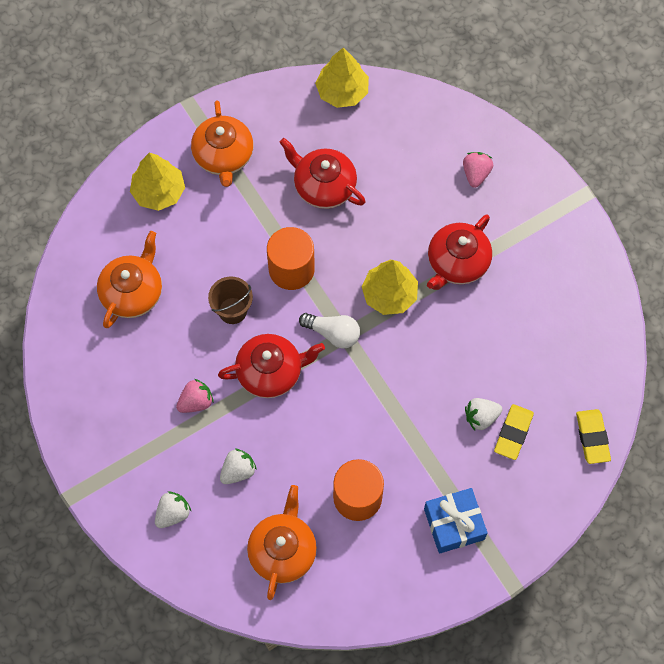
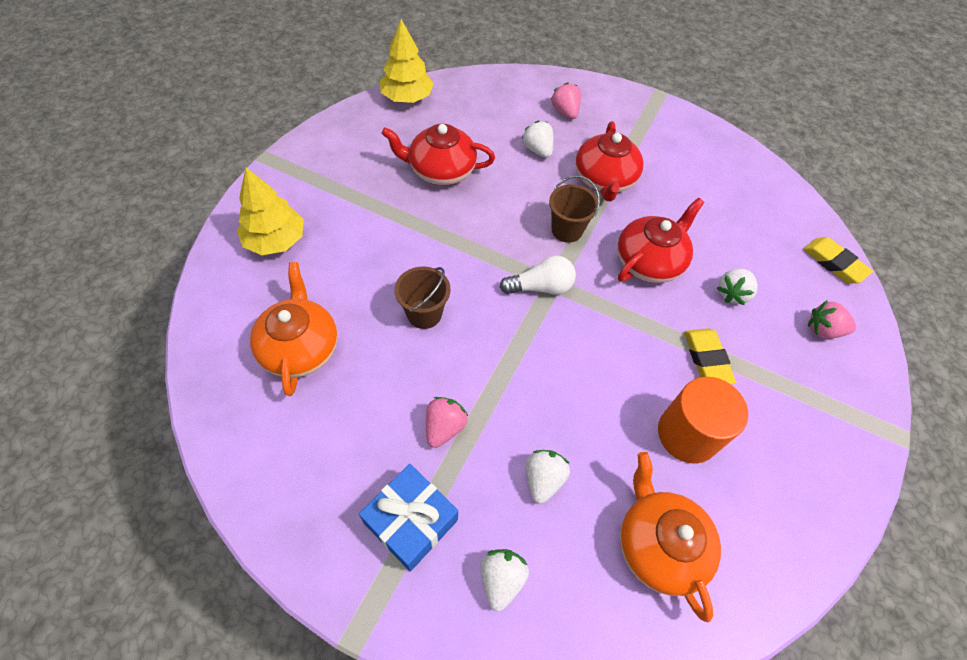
camera: 35 degrees left, 10 degrees down
(223, 156) = (326, 184): orange teapot -> none
(271, 372) = (505, 353): red teapot -> red teapot (649, 262)
(291, 269) = (459, 250): orange cylinder -> none
(389, 294) = (567, 230): yellow tree -> brown bucket
(421, 204) = (537, 150): none -> white strawberry
(454, 524) = (797, 406): blue gift -> blue gift (411, 521)
(513, 433) = (770, 293): yellow eraser -> yellow eraser (706, 359)
(528, 483) = (823, 330): none -> pink strawberry

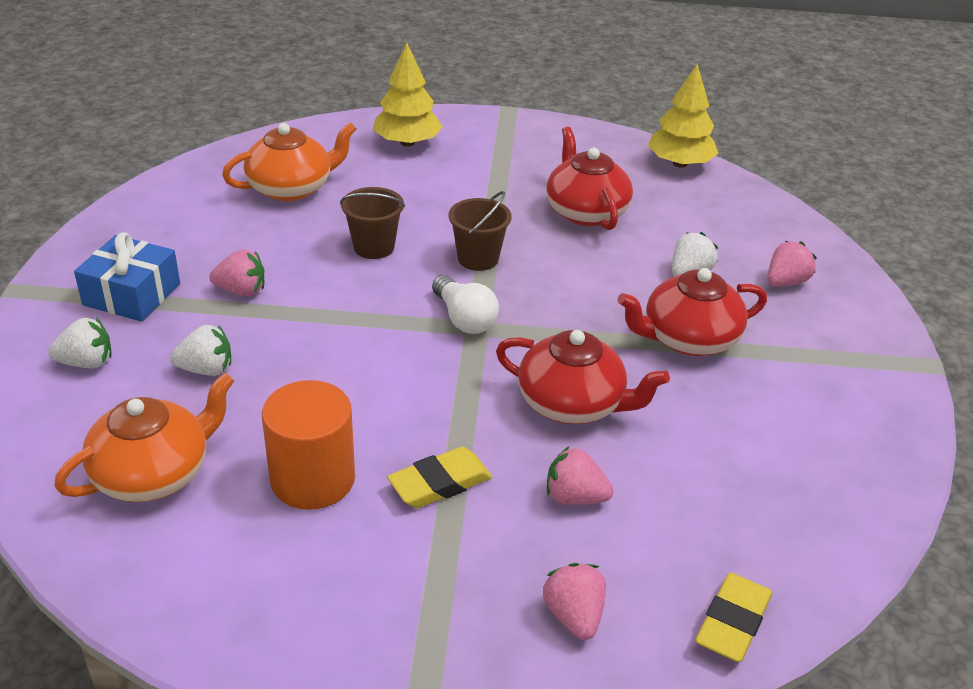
camera: 70 degrees right, 20 degrees down
(567, 230) = (570, 322): brown bucket -> brown bucket (478, 259)
(732, 293) = (574, 497): white strawberry -> pink strawberry

